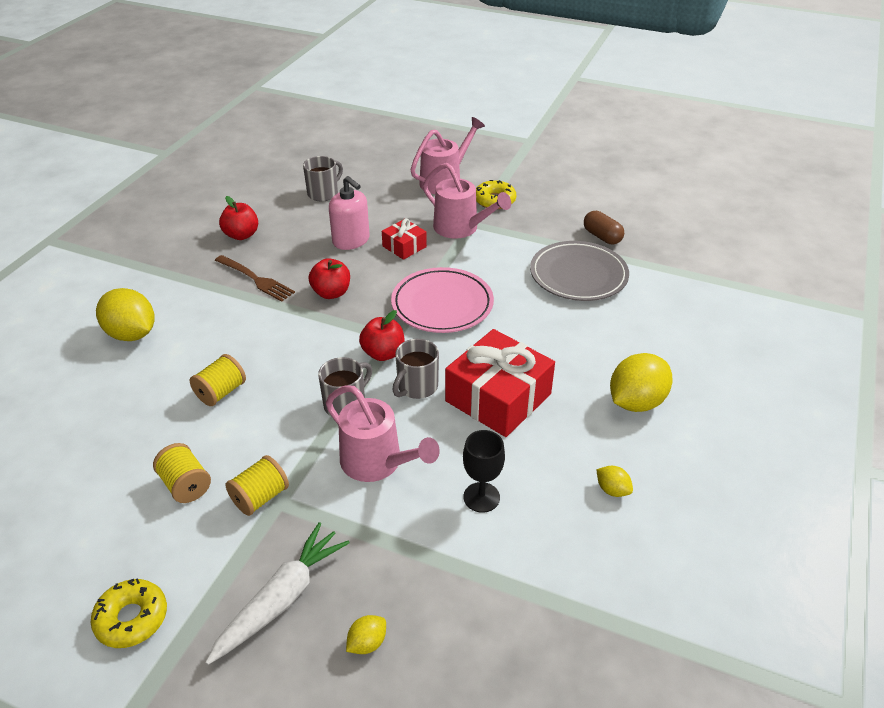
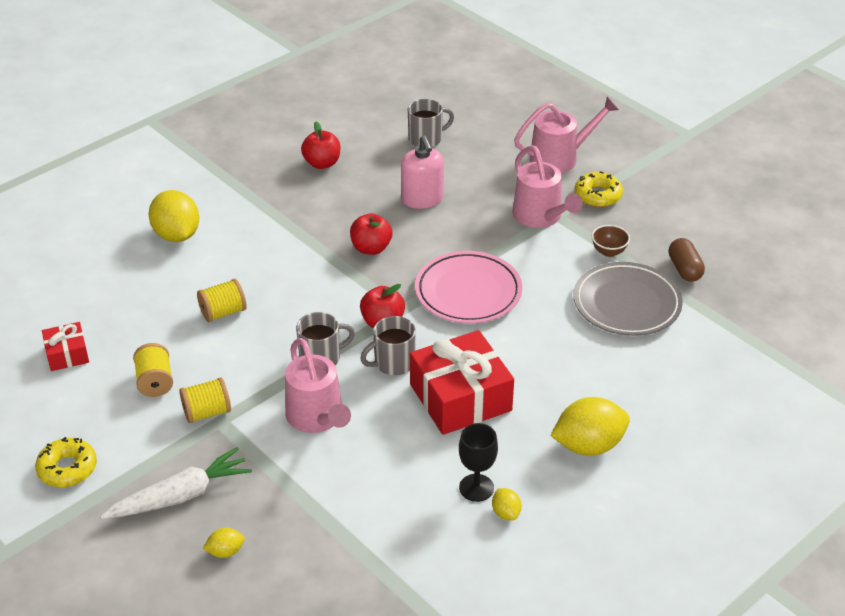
camera: 25 degrees right, 0 degrees up
(256, 279) = (310, 214): brown fork -> none
(404, 246) = (470, 220): red gift -> red gift (67, 354)
(481, 497) = (386, 477): black goblet -> black goblet (476, 488)
(534, 240) = (609, 251): none -> brown bowl

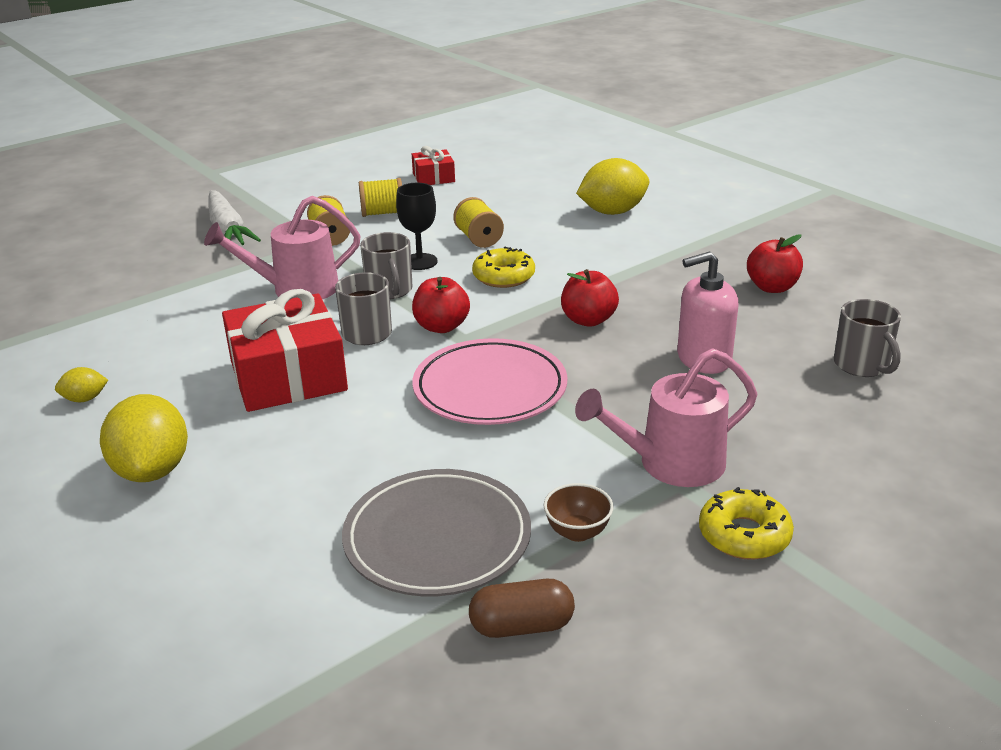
camera: 95 degrees right, 10 degrees down
(67, 468) = (288, 187): yellow donut -> yellow donut (503, 276)
(225, 551) = (147, 251): yellow lemon -> none
(476, 488) = (136, 381): black goblet -> black goblet (420, 262)
(560, 158) = (854, 499): pink watering can -> none

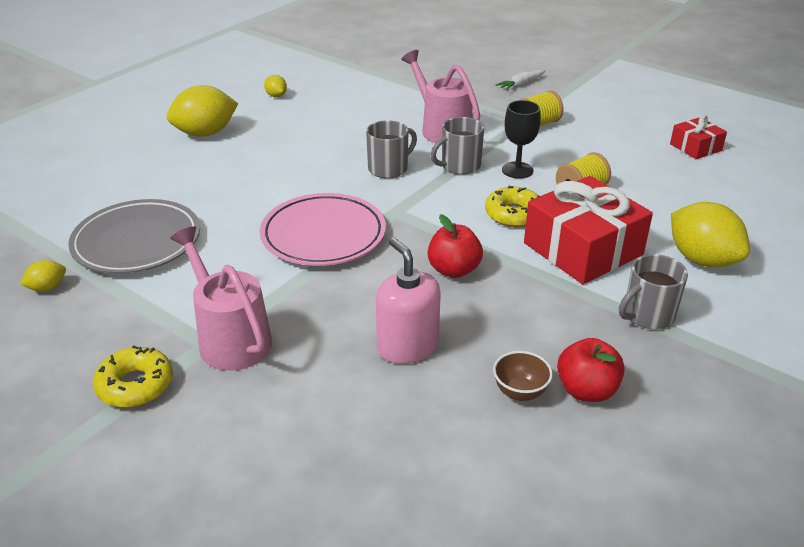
camera: 75 degrees right, 5 degrees up
(228, 230) = (521, 84): white carrot -> white carrot, size x0.55
(288, 376) = (319, 151): red gift -> red gift (583, 249)
(382, 213) = (598, 137): yellow spool -> none
(441, 327) = (411, 198): red apple -> none
(521, 626) = (47, 288): brown capsule -> yellow lemon
(577, 532) = (142, 299): brown bowl -> brown bowl (520, 392)
(862, 365) = (432, 468): grey mug -> grey mug (647, 315)

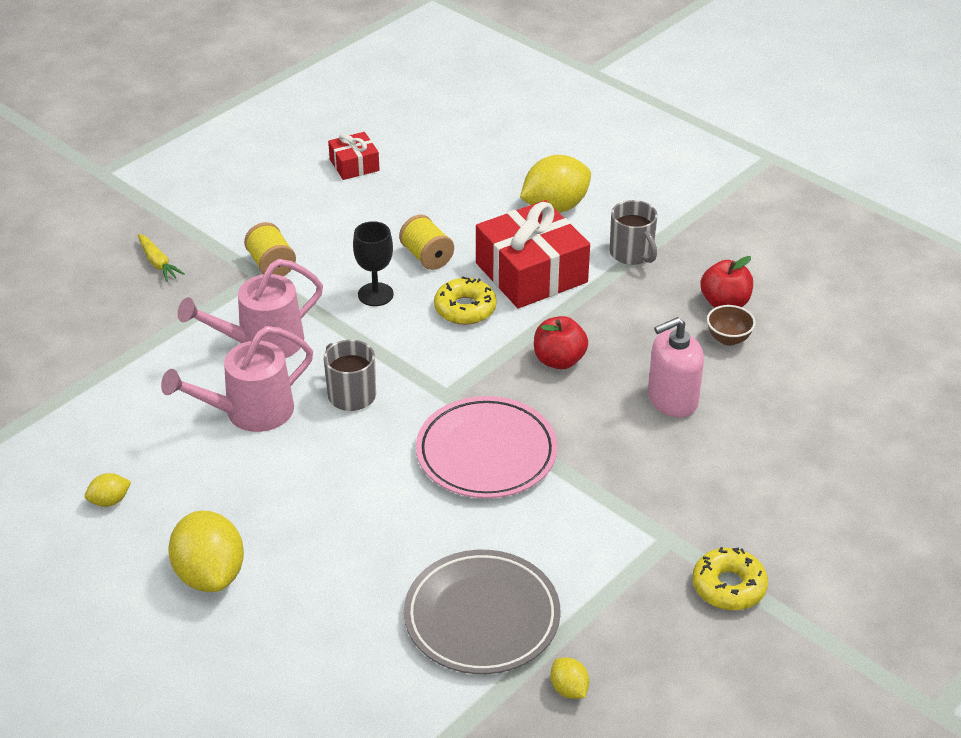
camera: 85 degrees left, 5 degrees up
(230, 338) = (660, 521): pink watering can -> pink watering can (249, 412)
(459, 166) = (357, 337): grey mug -> none
(521, 84) = (158, 263): white carrot -> yellow carrot

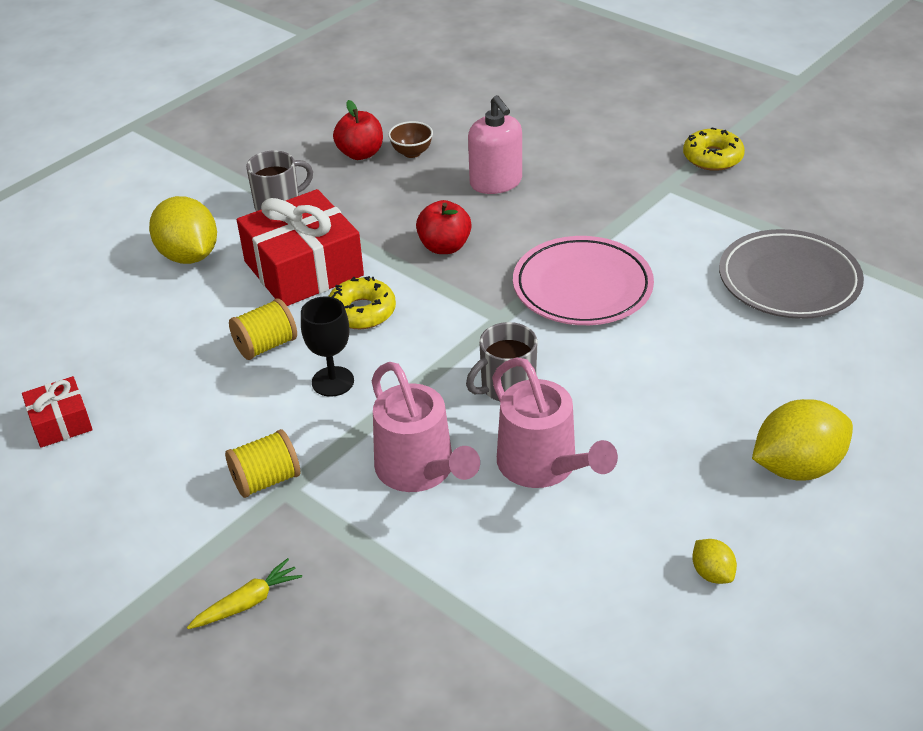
camera: 90 degrees left, 0 degrees up
(569, 689) = (847, 232): yellow lemon -> none

